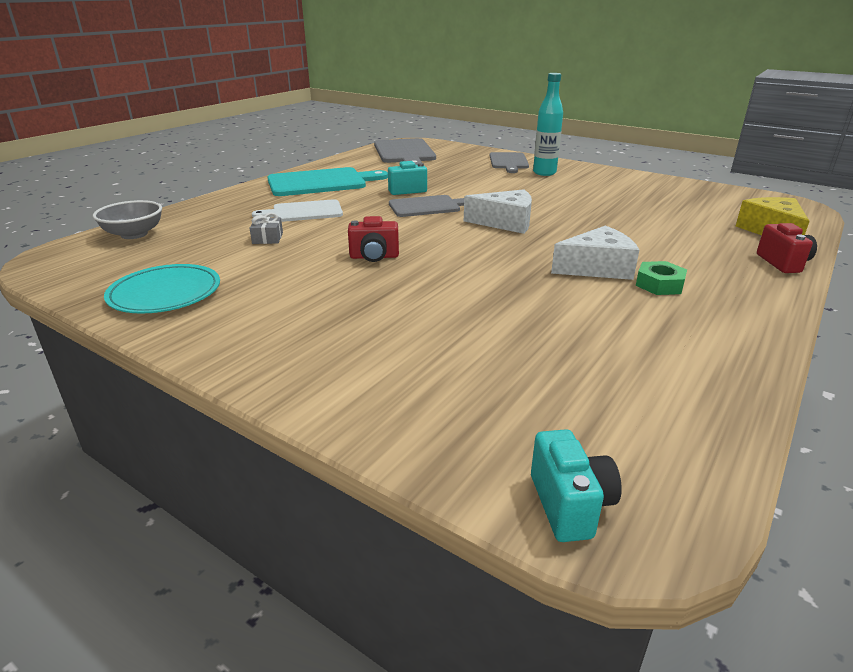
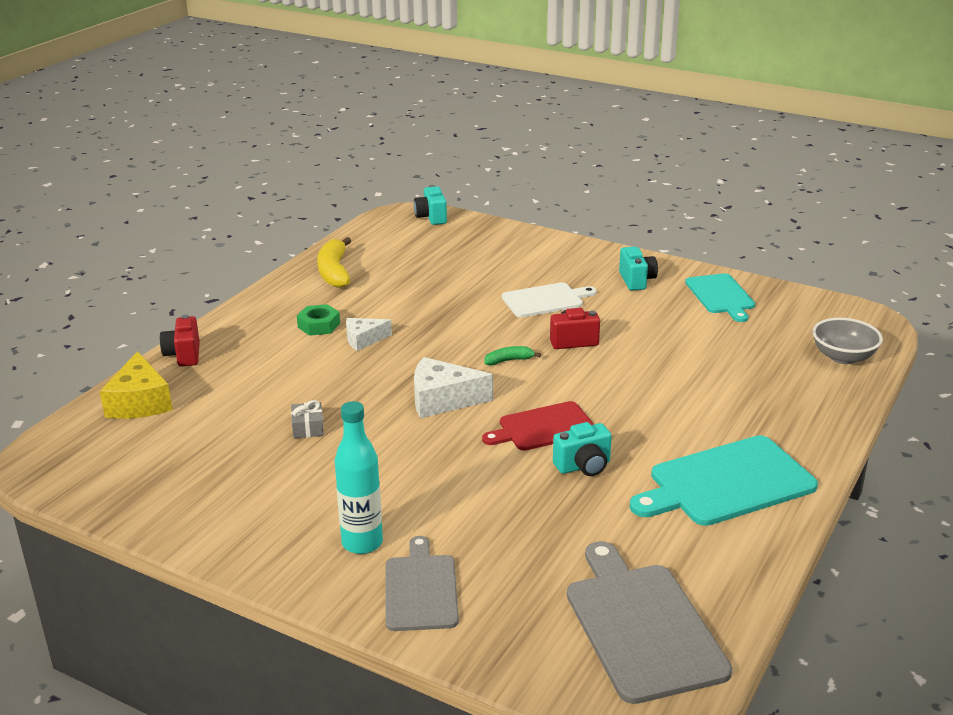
camera: 175 degrees right, 0 degrees up
(165, 293) = (720, 296): turquoise plate -> turquoise cutting board
(247, 319) = (636, 280): none -> turquoise camera
(267, 238) = (696, 359): grey gift -> grey gift (308, 428)
(304, 212) = (694, 406): white cutting board -> white cutting board (545, 300)
(427, 206) = (543, 427): grey cutting board -> red cutting board
(444, 245) = (509, 360): none -> green banana
(597, 268) = (364, 340): white cheese -> white cheese, size x0.63
(696, 360) = (334, 272): none -> yellow banana

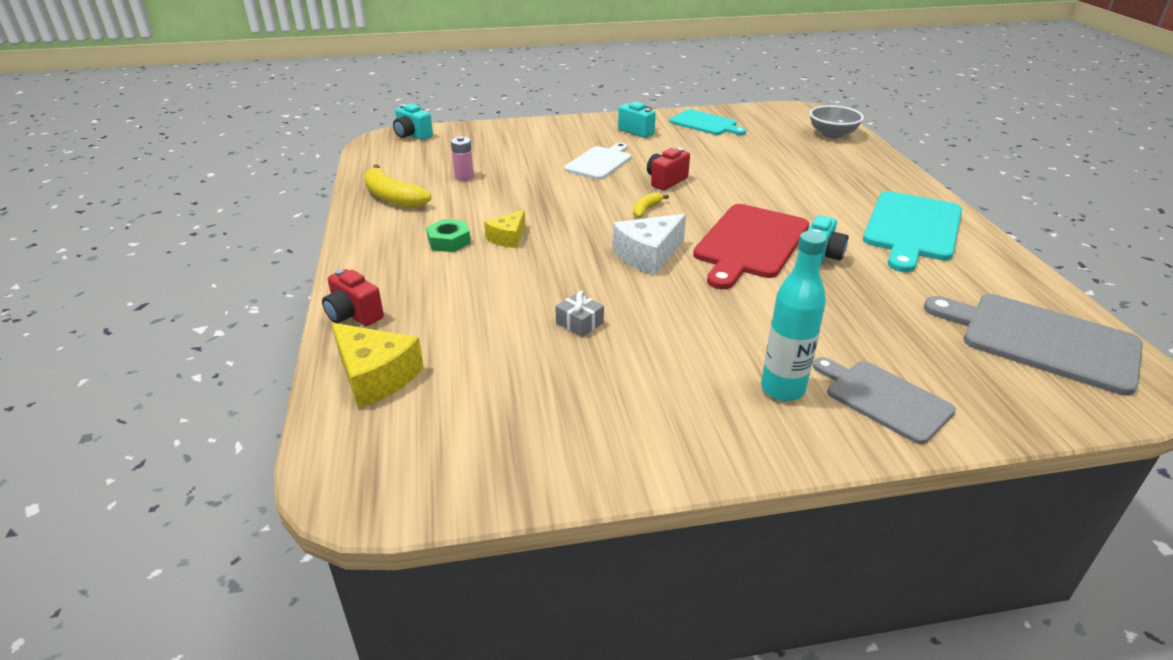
camera: 40 degrees left, 5 degrees up
(364, 340) = (508, 237): white cheese -> yellow cheese
(412, 272) = (464, 177): none -> pink battery
(509, 360) = (646, 209): green banana -> yellow banana
(543, 427) = (749, 243): red cutting board -> red cutting board, size x1.56

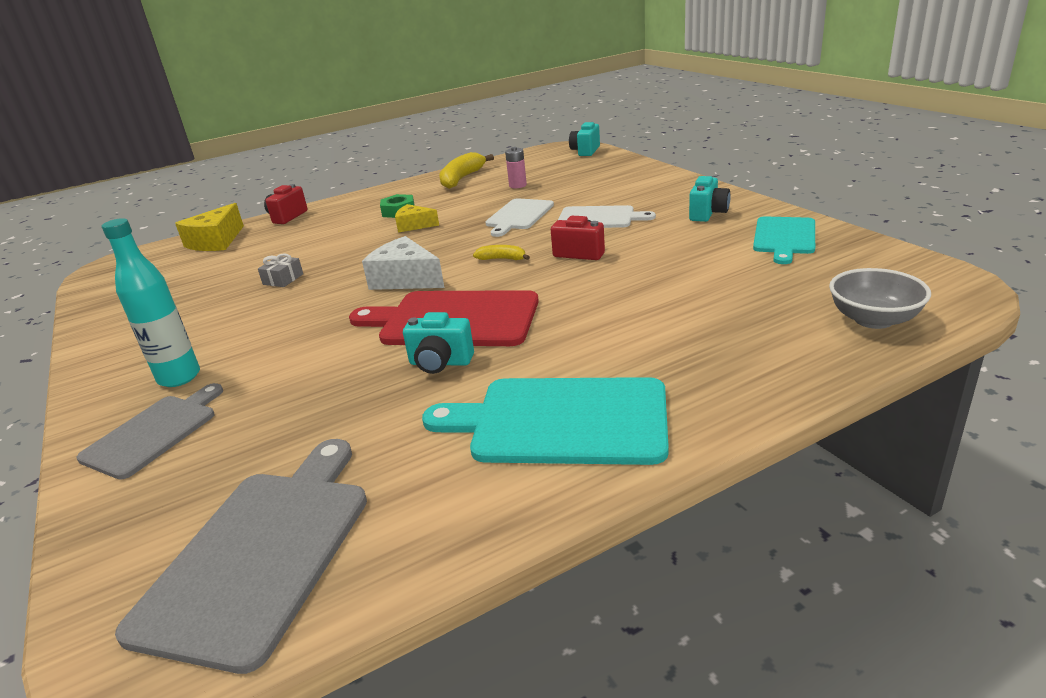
camera: 75 degrees right, 5 degrees down
(551, 189) = (518, 216): none -> white cutting board

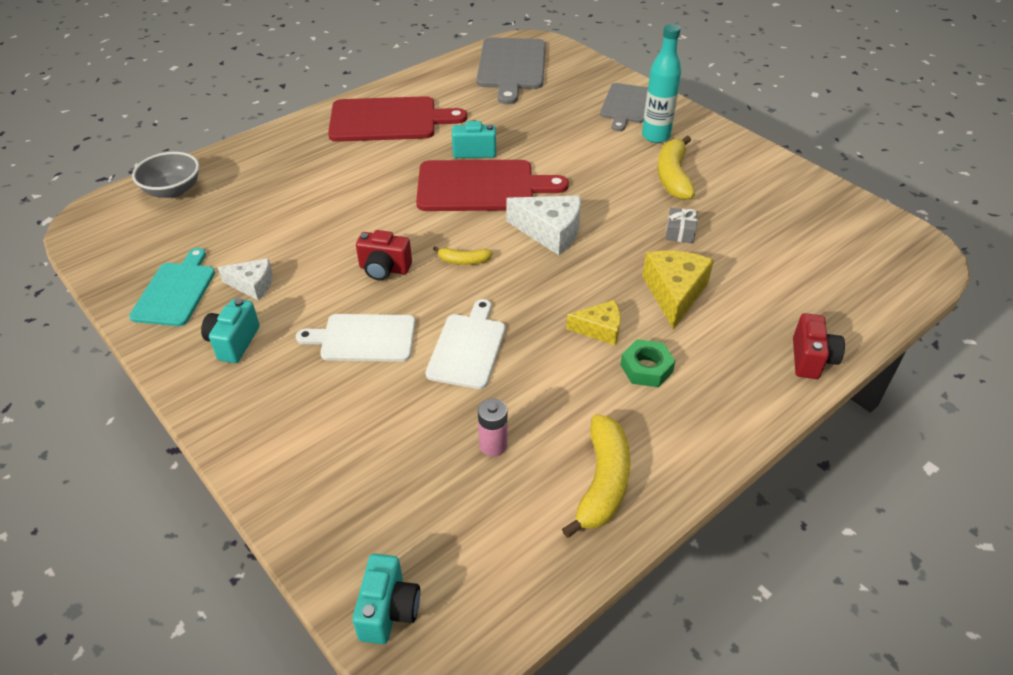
camera: 165 degrees right, 15 degrees up
(216, 241) = (847, 300): yellow cheese -> yellow cheese (674, 293)
(225, 327) = (673, 176): none -> yellow banana
(561, 420) = (388, 120): turquoise cutting board -> red cutting board
(708, 242) = (252, 285): none -> white cheese

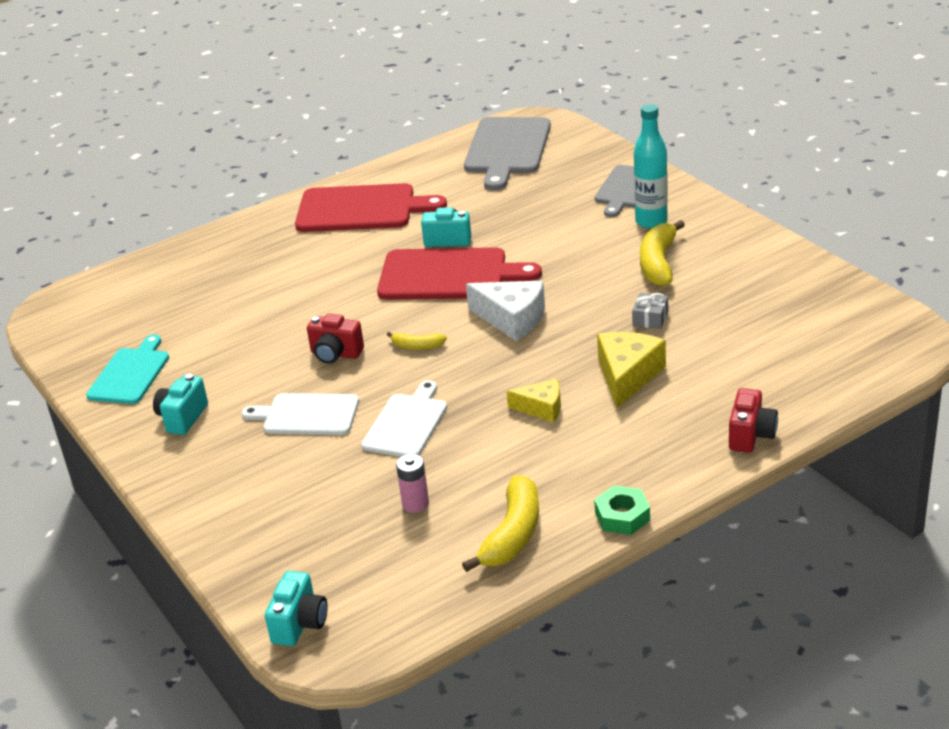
camera: 10 degrees right, 10 degrees down
(173, 190) = (132, 282): grey bowl -> none
(252, 285) = (204, 368): white cheese -> none
(646, 368) = (580, 442): green nut -> green nut (622, 516)

